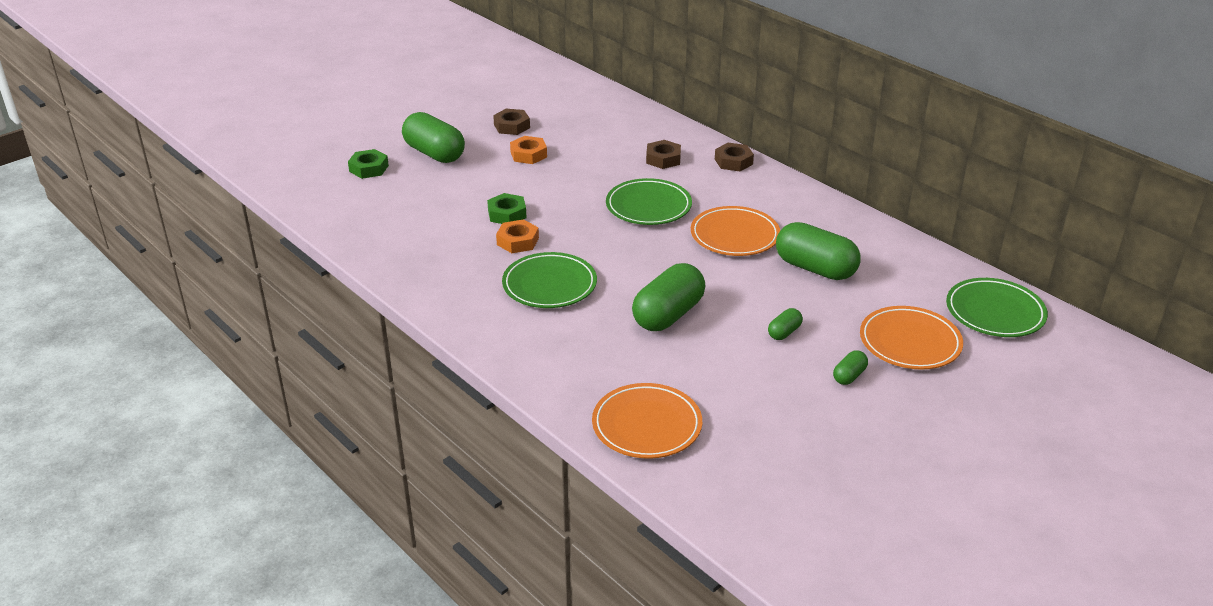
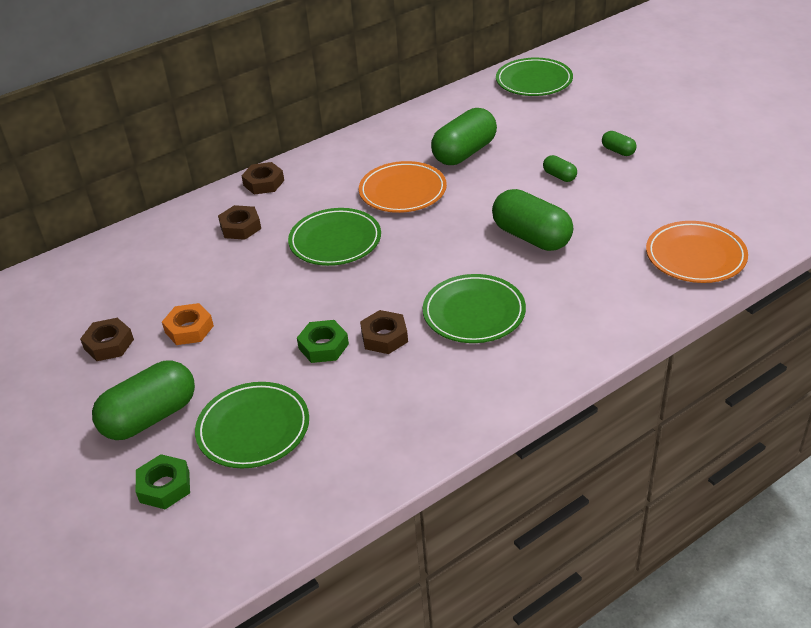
camera: 80 degrees left, 5 degrees up
(418, 194) = (253, 429): none -> green plate
(517, 241) = (384, 337): orange nut -> brown nut
(910, 342) = (573, 120): orange plate -> none

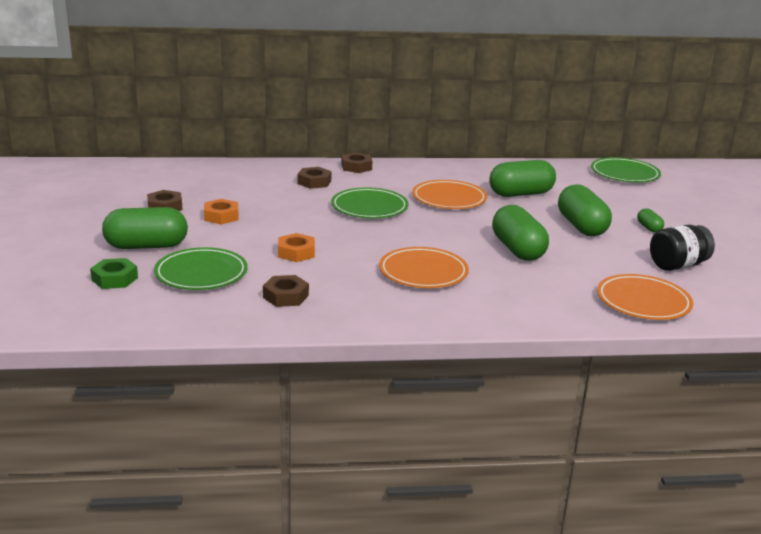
camera: 25 degrees right, 15 degrees down
(323, 346) = (296, 252): green nut -> orange nut
(384, 337) = (343, 262): brown nut -> brown nut (286, 296)
(474, 313) = (423, 272): green plate -> orange plate
(559, 176) = (581, 226): green capsule -> green capsule, size x2.14
(683, 192) = (677, 265): none -> black jar

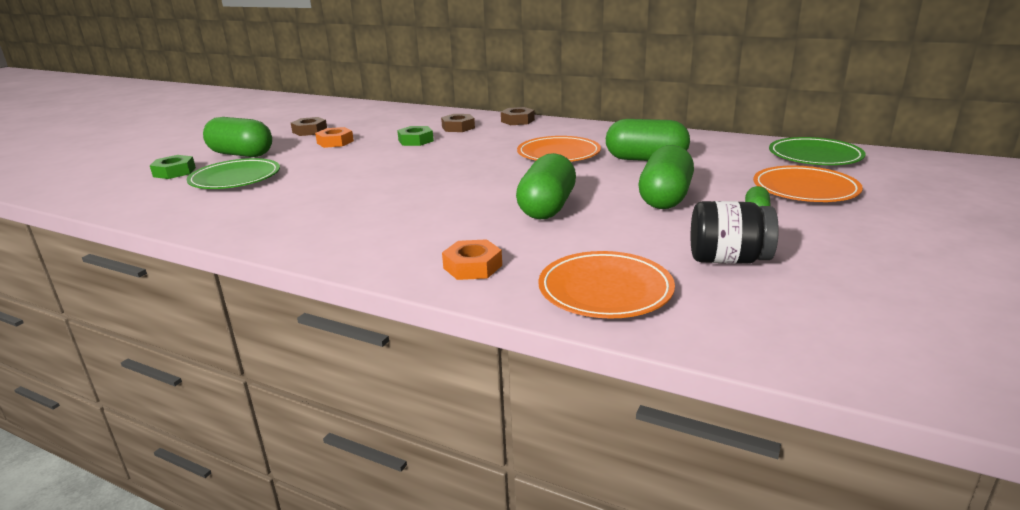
camera: 35 degrees right, 0 degrees up
(286, 296) = (257, 207): brown nut -> none
(296, 252) = (336, 176): orange nut -> orange nut (472, 266)
(300, 203) = (416, 140): none -> green nut
(369, 207) = (468, 151): green plate -> none
(423, 272) = (411, 210): orange plate -> orange plate (805, 189)

